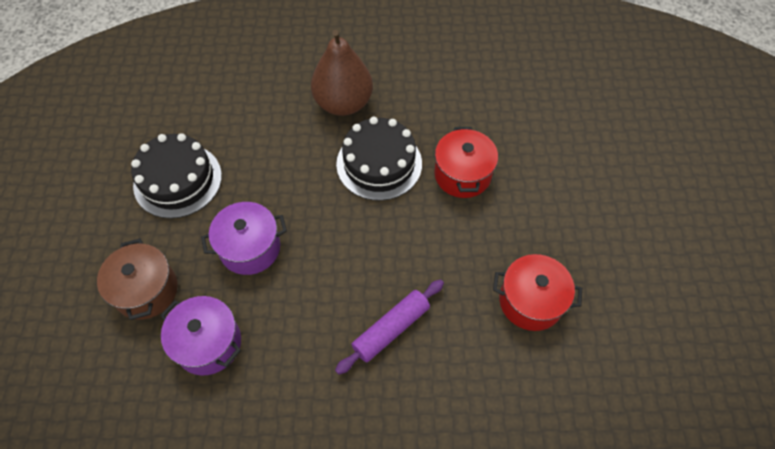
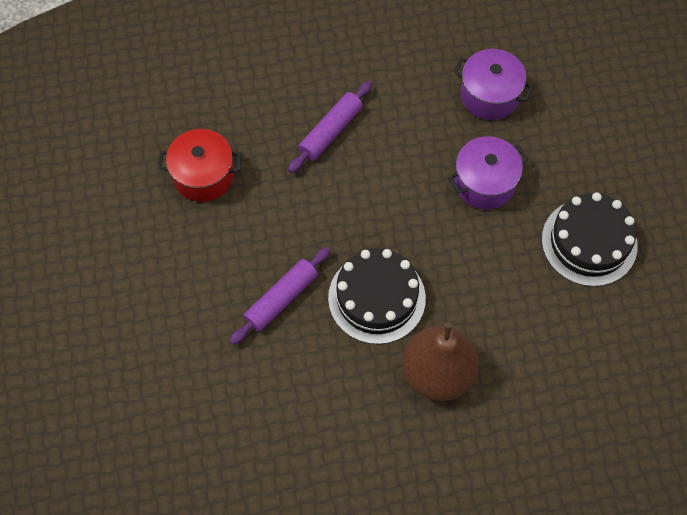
camera: 170 degrees right, 5 degrees up
(146, 290) = (566, 129): brown pot -> none
(462, 174) = (281, 299): red pot -> purple rolling pin

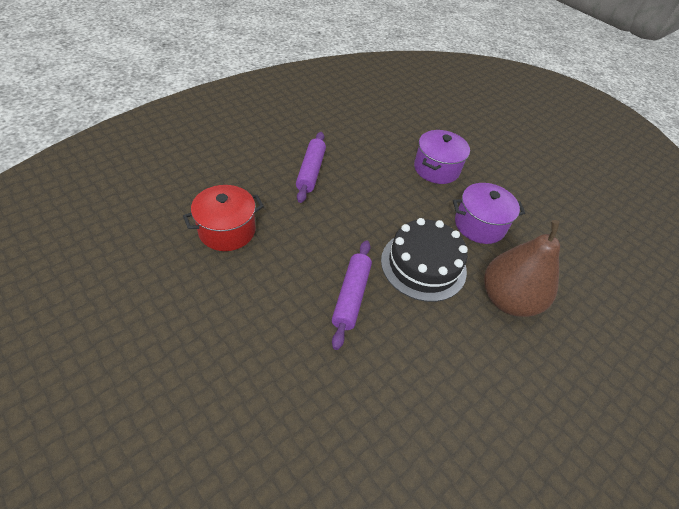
camera: 35 degrees left, 15 degrees down
(489, 95) = (400, 123): purple pot -> purple pot (479, 225)
(589, 242) = (525, 180): black cake -> none

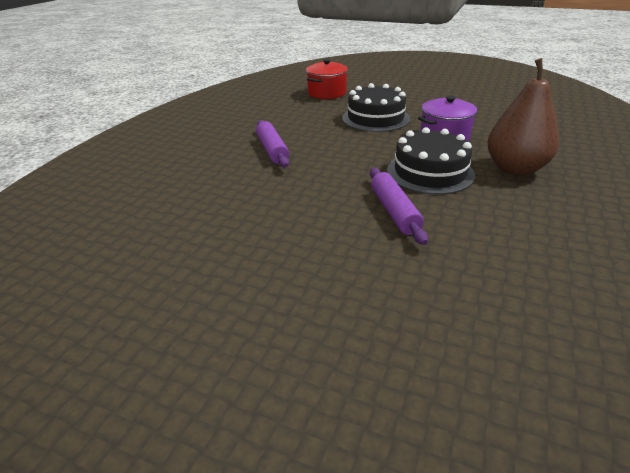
camera: 20 degrees left, 15 degrees down
(227, 230) = (231, 211): red pot -> red pot (327, 93)
(436, 169) = (375, 118): purple pot -> black cake

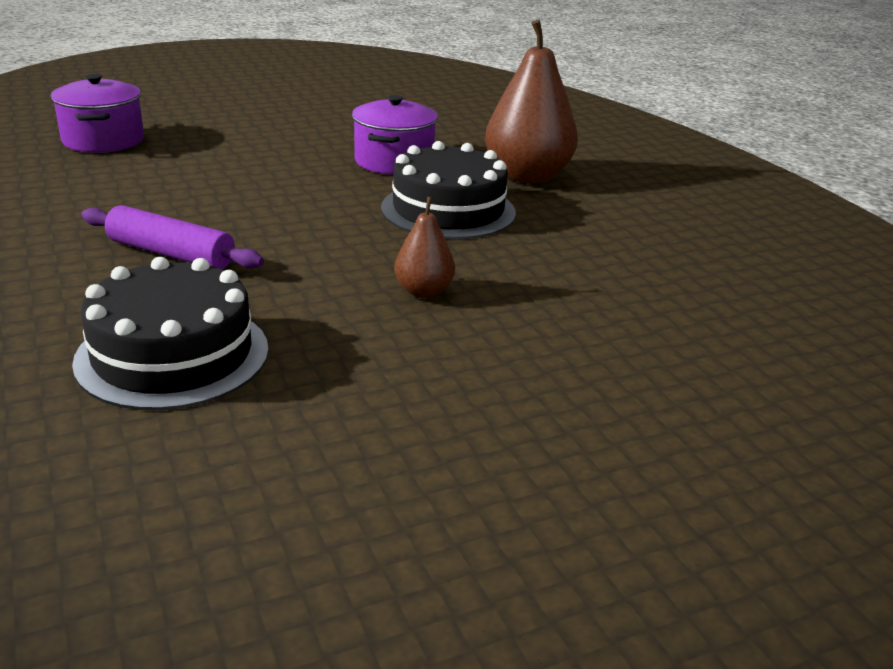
camera: 50 degrees left, 5 degrees down
(327, 93) = (103, 140): red pot -> purple pot
(344, 209) = (423, 291): none -> brown pear
(375, 118) = (258, 160): black cake -> black cake (173, 354)
(394, 211) = (485, 269): purple rolling pin -> none

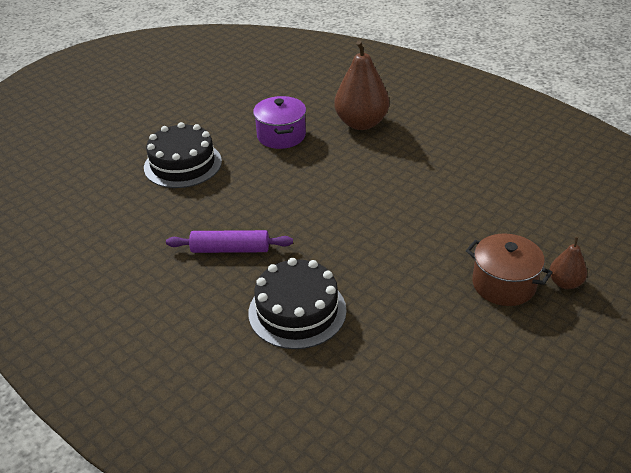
camera: 20 degrees left, 10 degrees up
(103, 140) = (96, 176): purple pot -> none
(423, 291) = (376, 227): brown pear -> brown pear (565, 283)
(448, 210) = (342, 165): black cake -> black cake (183, 164)
(579, 434) = (503, 284): none -> brown pot

